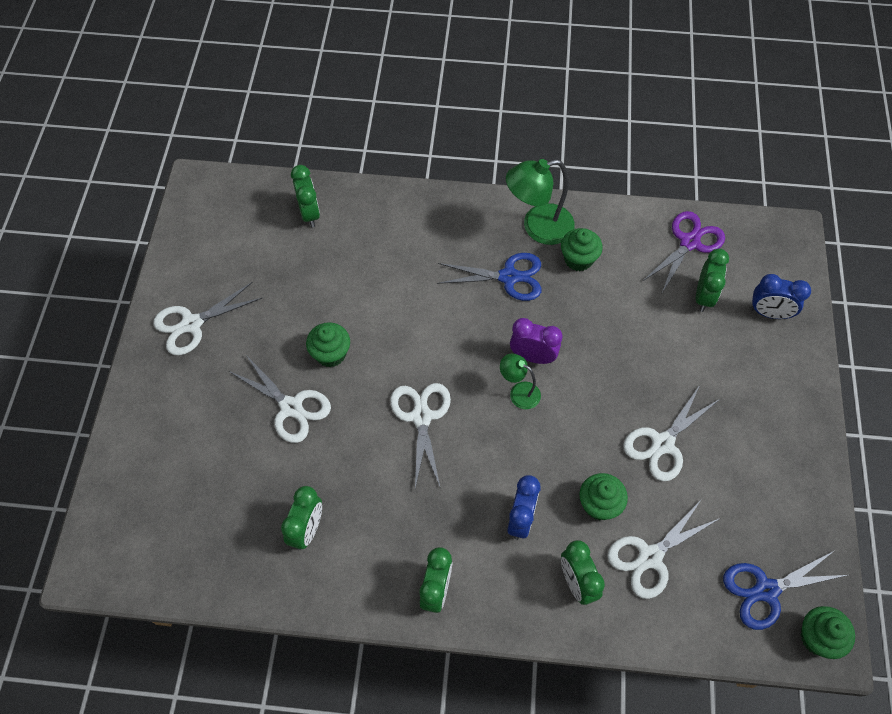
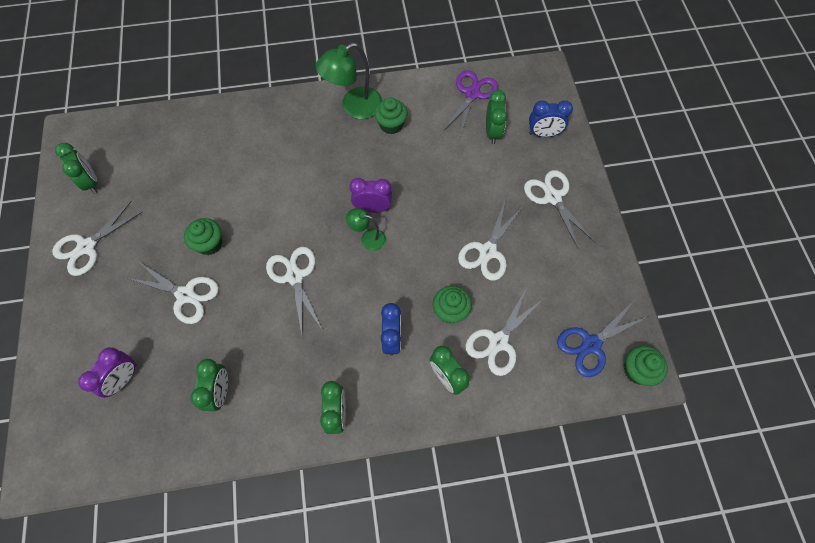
camera: 15 degrees left, 5 degrees up
(202, 487) = (123, 379): none -> purple clock
(309, 213) = (168, 135): green clock -> green clock (91, 182)
(509, 277) = (340, 150): blue scissors -> none
(761, 396) = (552, 197): none -> white scissors

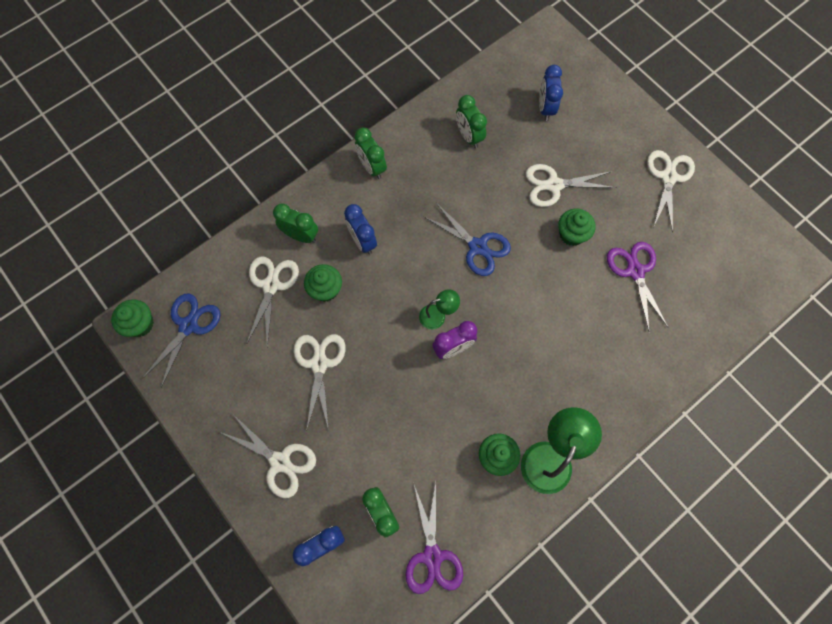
camera: 150 degrees right, 5 degrees up
(91, 182) = (724, 230): green clock -> none
(123, 379) = (545, 108): purple clock -> blue clock
(188, 189) = (635, 271): none -> purple scissors
(294, 276) = (478, 247): white scissors -> blue scissors

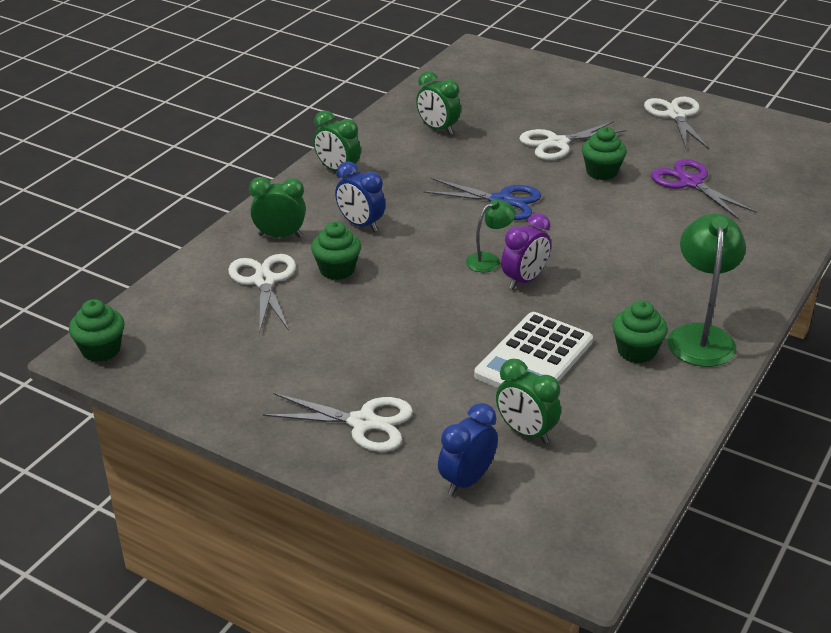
camera: 20 degrees left, 35 degrees down
(188, 325) = (170, 337): blue scissors -> none
(319, 364) = (365, 329): white scissors -> none
(421, 437) = (534, 358): none -> white calculator
(432, 556) = (616, 453): purple scissors -> none
(545, 108) = (510, 96): blue clock -> none

